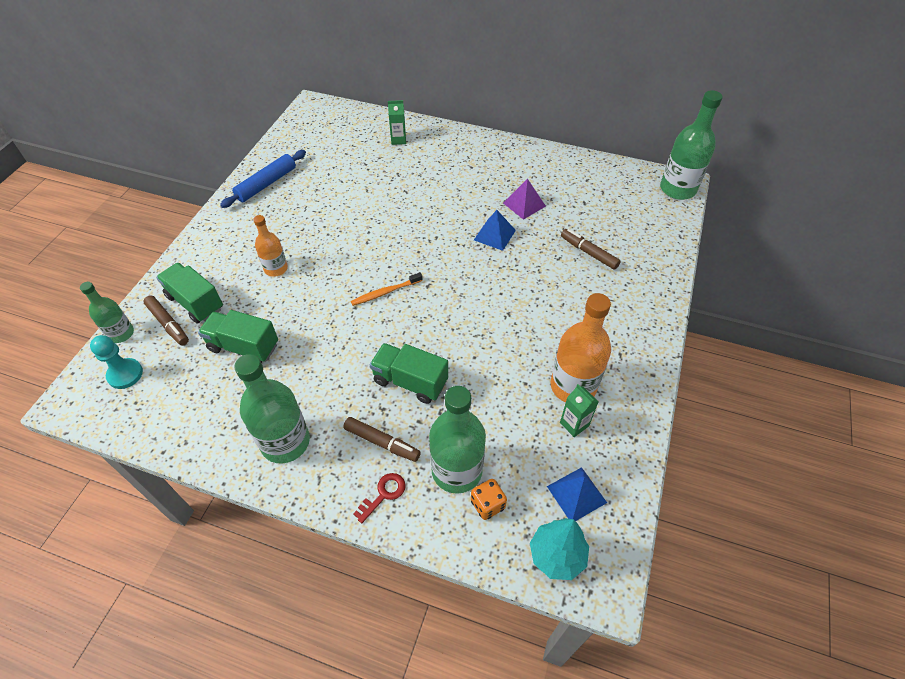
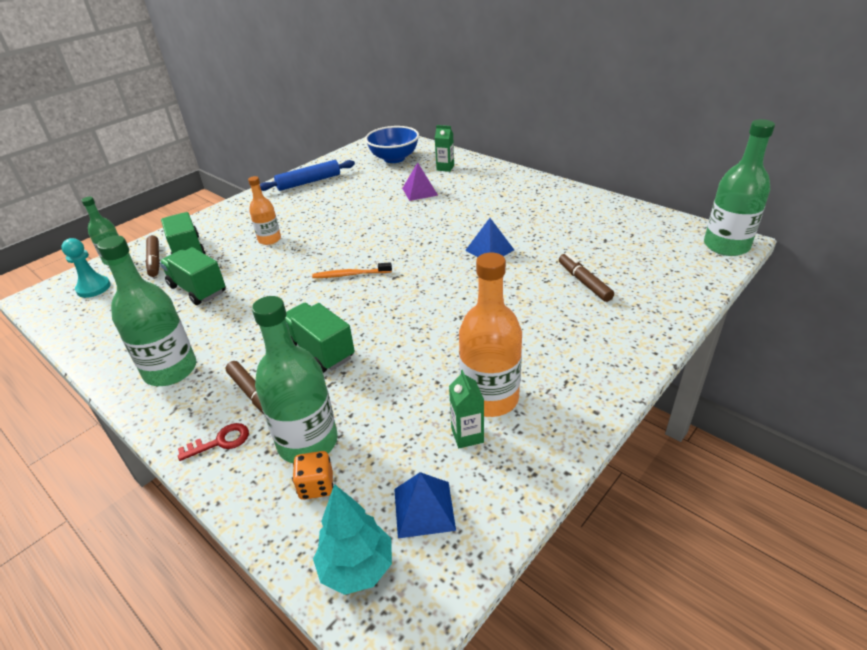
camera: 25 degrees right, 15 degrees down
(338, 135) = (394, 158): none -> blue bowl
(524, 204) = (537, 231): purple pyramid -> purple pyramid (420, 191)

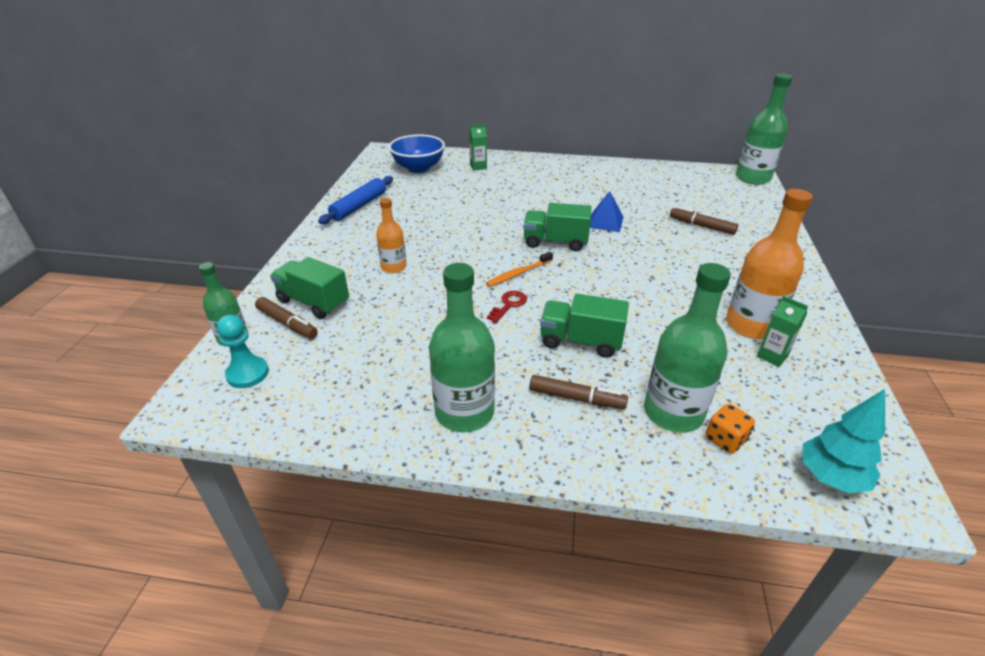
camera: 35 degrees left, 0 degrees up
(197, 289) = (382, 333): green truck -> green truck (555, 242)
(220, 442) = (602, 447): red key -> red key (508, 305)
(420, 191) = (483, 191): purple pyramid -> none
(424, 509) = (814, 416): blue pyramid -> none

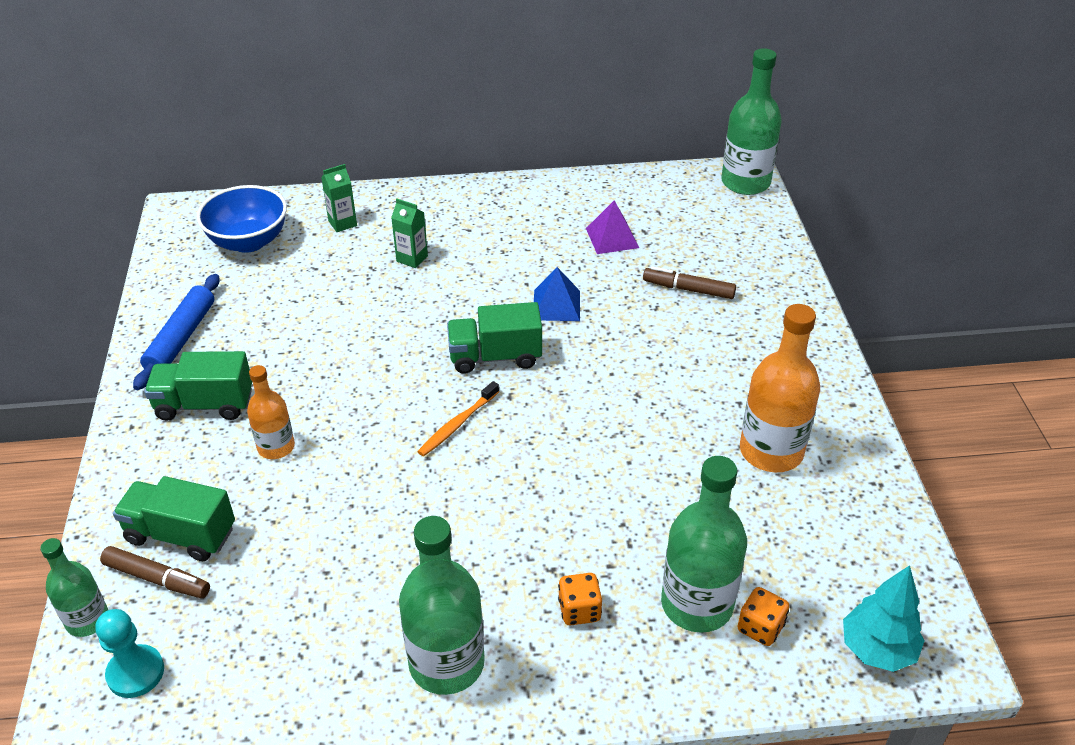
camera: 15 degrees left, 5 degrees up
(508, 305) = (458, 482): red key -> none
(576, 398) = (579, 610): brown marker -> orange dice
(580, 341) = (566, 522): green truck -> green truck (205, 404)
(652, 194) = (612, 238): none -> purple pyramid
(772, 356) = (800, 494): green carton -> green carton (412, 258)

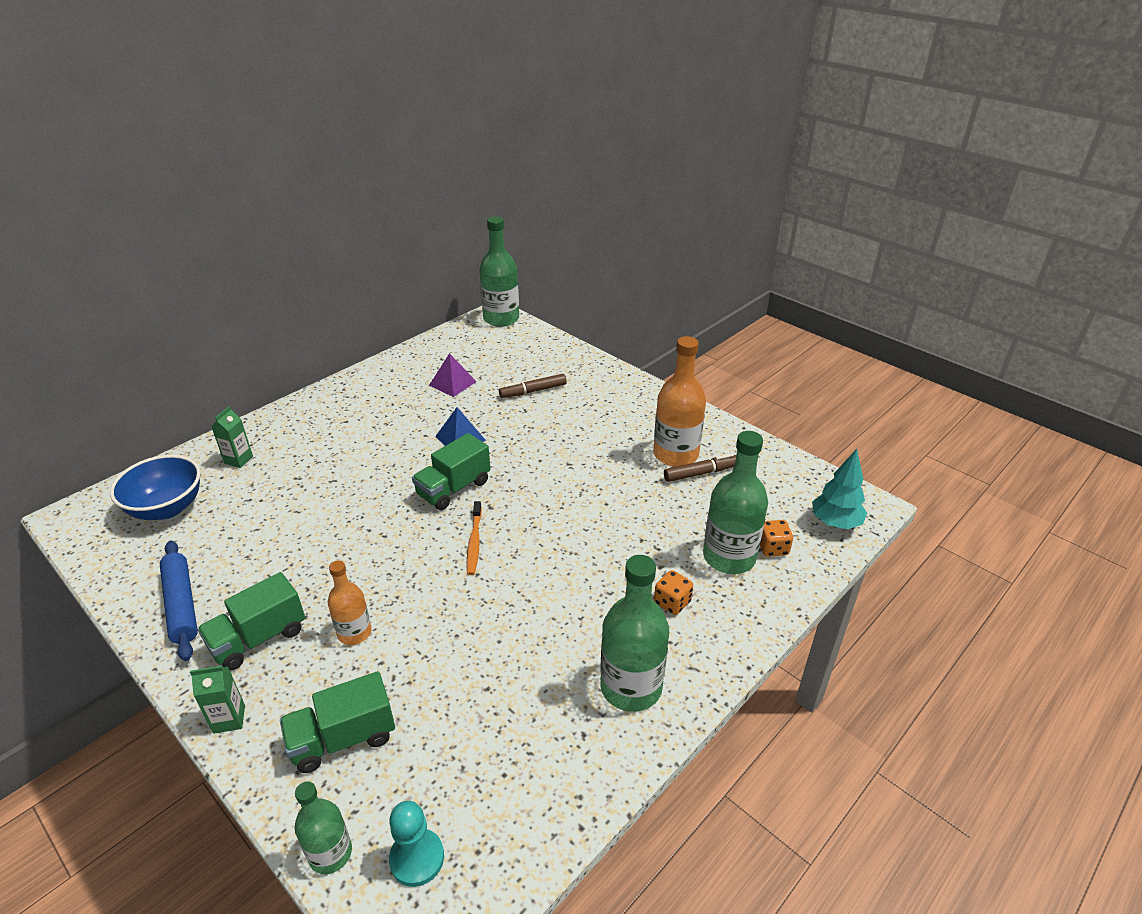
camera: 40 degrees left, 5 degrees down
(157, 579) = (358, 782): brown marker -> brown marker (701, 473)
(412, 258) = (323, 458): green carton -> green carton (229, 719)

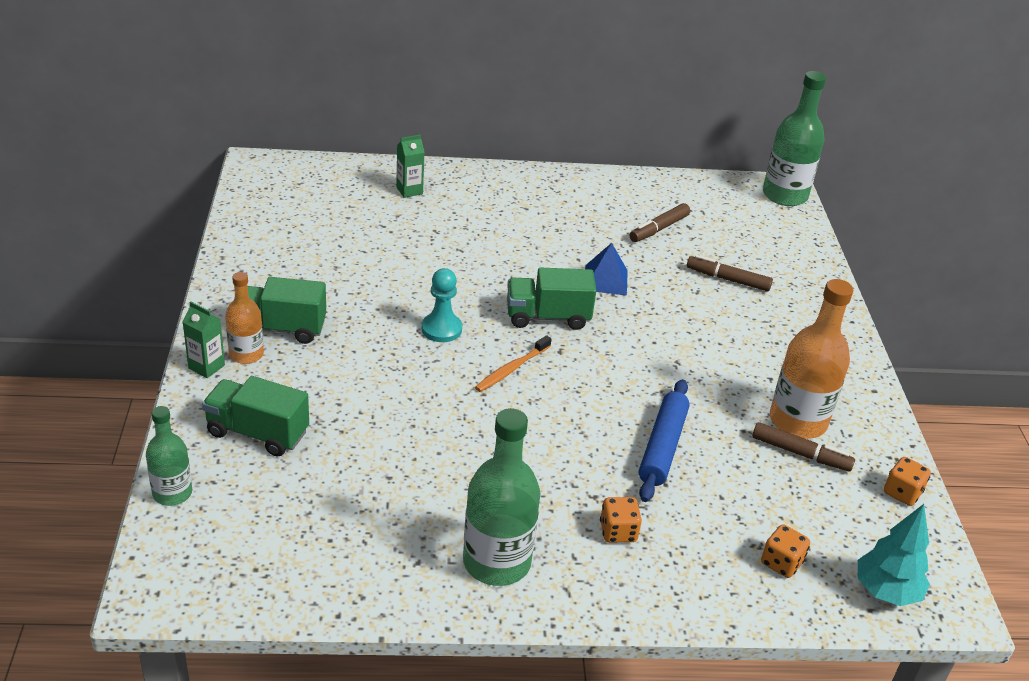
camera: 40 degrees right, 0 degrees up
(167, 508) = (322, 197): blue bowl -> none
(181, 605) = (259, 271): blue rolling pin -> blue rolling pin (662, 447)
(354, 632) = (345, 370): orange bottle -> orange bottle (246, 354)
(417, 858) = (216, 540): turquoise pawn -> turquoise pawn (441, 329)
(452, 383) = (659, 229): purple pyramid -> brown marker
(729, 557) = (724, 538): green bottle -> none
(772, 459) = (902, 493): none -> orange dice

